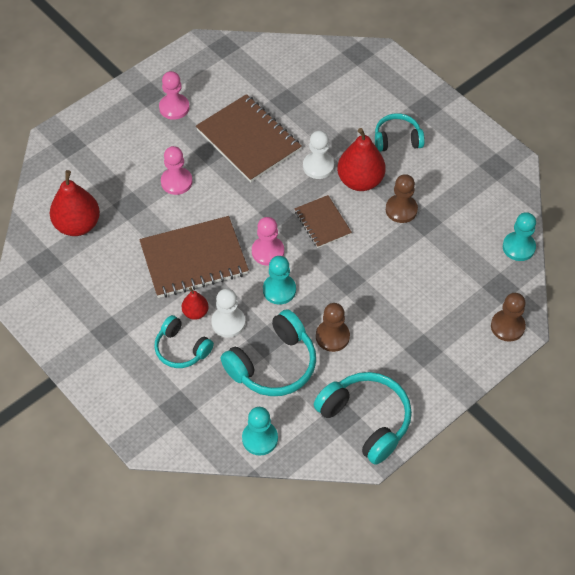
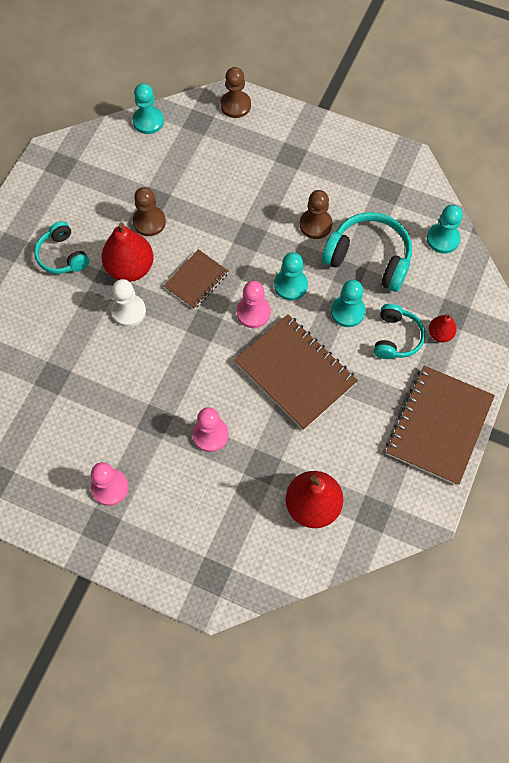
camera: 115 degrees left, 10 degrees up
(195, 312) = (352, 344): red pear -> red pear (440, 334)
(228, 322) = (347, 312): white pawn -> turquoise pawn
(249, 140) = (123, 390): brown notebook -> brown notebook (438, 426)
(366, 420) = (380, 171): turquoise headphones -> none

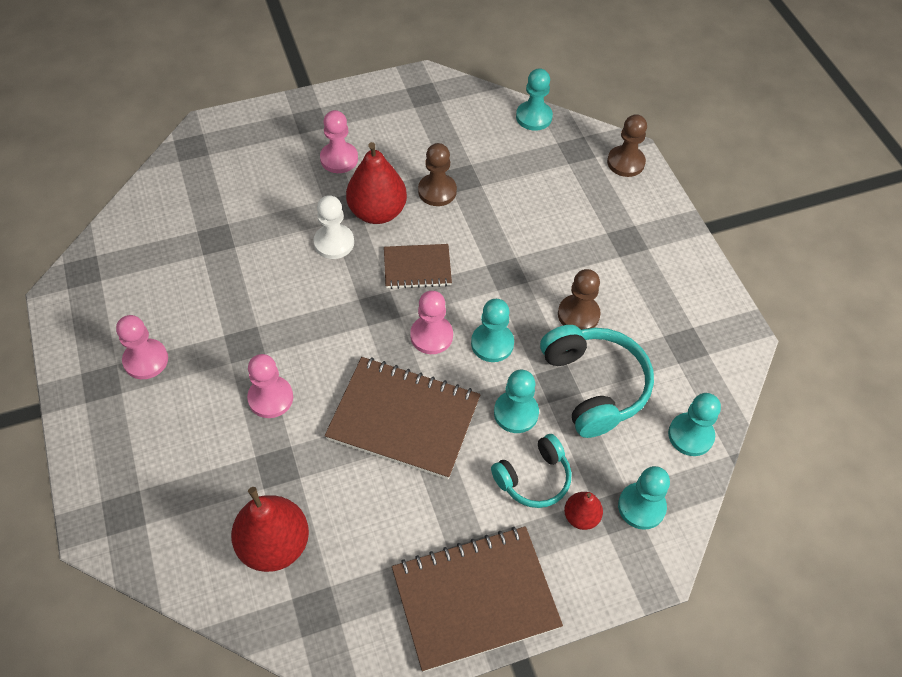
camera: 45 degrees right, 10 degrees down
(62, 255) = (339, 159): turquoise headphones -> pink pawn
(295, 373) = (404, 419): brown notebook -> brown notebook turned 75 degrees counterclockwise
(461, 300) = (641, 507): none -> turquoise pawn

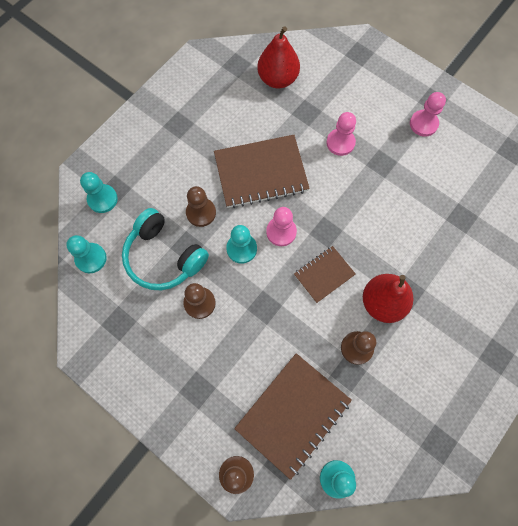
camera: 150 degrees right, 15 degrees up
(334, 243) = (390, 260): white pawn -> none
(339, 159) = (445, 332): pink pawn -> none
(475, 598) = (166, 108): brown notebook -> brown notebook (293, 414)
(516, 413) = (201, 213): turquoise pawn -> brown pawn
(533, 478) = (170, 181): turquoise headphones -> none
(581, 517) = (133, 175): red pear -> none

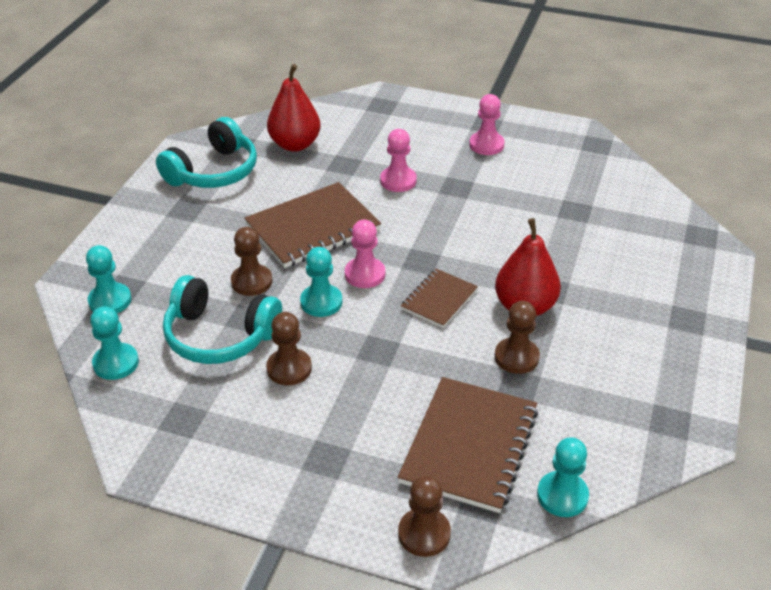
camera: 20 degrees left, 30 degrees down
(209, 90) = (213, 171): none -> turquoise headphones

